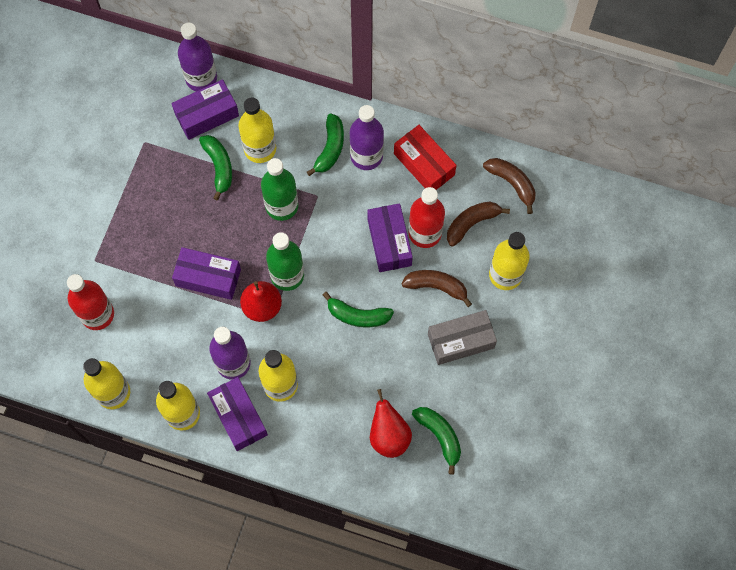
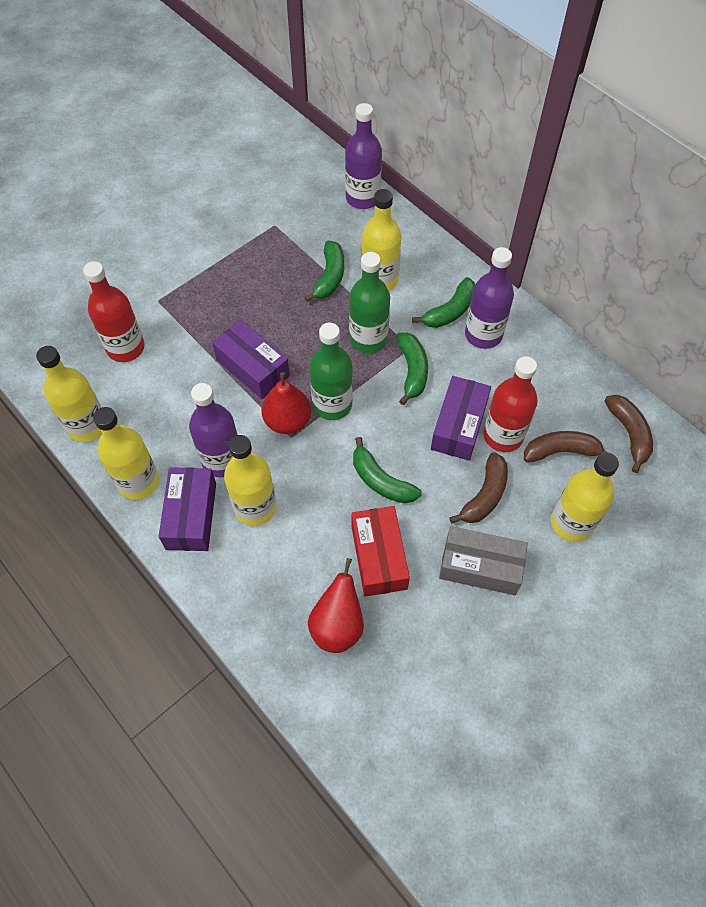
camera: 30 degrees right, 10 degrees down
(207, 115) = (347, 229): purple box -> none
(424, 164) = (540, 370): red box -> red box (379, 557)
(436, 286) = (485, 495): brown banana -> brown banana turned 75 degrees clockwise
(439, 436) = (395, 659): green banana -> green banana (412, 371)

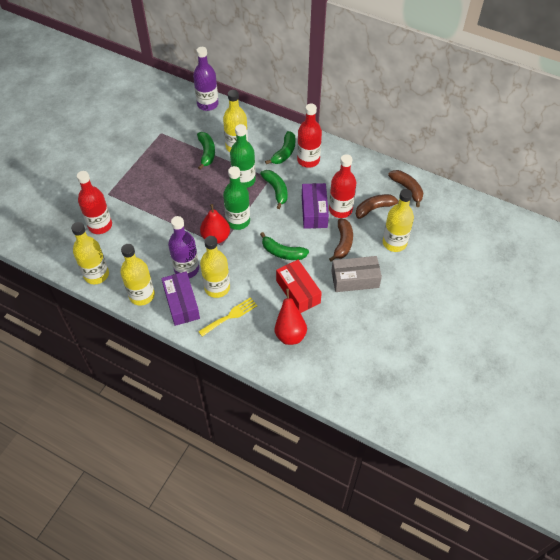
camera: 20 degrees left, 5 degrees down
(253, 367) = (182, 214): purple box -> none
(256, 563) = (230, 316): none -> yellow fork
(483, 334) = (308, 160): purple bottle -> red bottle

